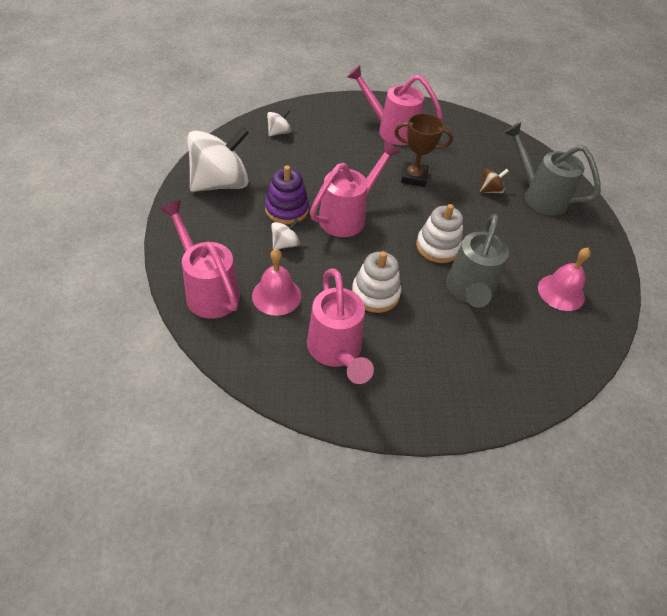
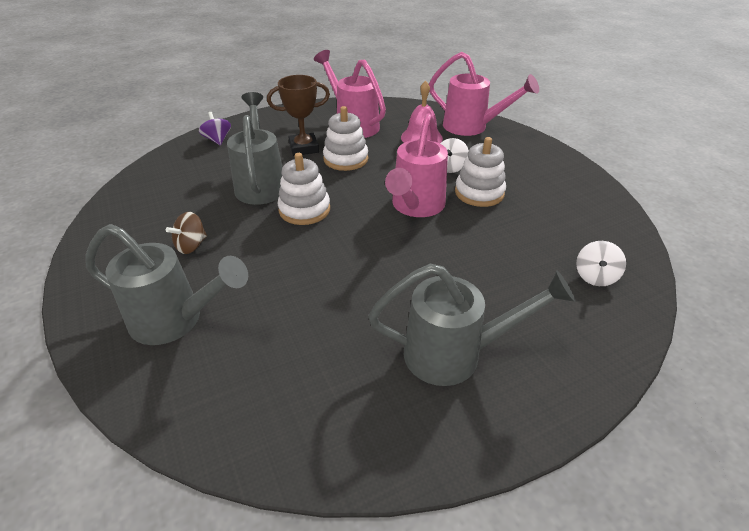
camera: 160 degrees right, 10 degrees down
(220, 183) = (567, 193): white spinning top -> none
(287, 209) = (479, 193): purple stacking toy -> white stacking toy
(391, 130) = (456, 354): pink watering can -> grey watering can
(414, 177) = (371, 280): brown trophy -> brown trophy (304, 148)
(490, 190) = (255, 301): brown spinning top -> brown spinning top (191, 245)
(508, 387) = (217, 140): none -> purple spinning top
(561, 292) = (162, 210): pink bell -> none

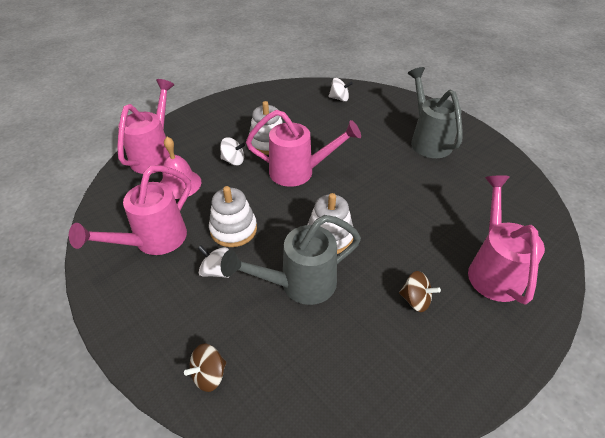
camera: 105 degrees left, 5 degrees up
(176, 321) = (493, 269): grey watering can -> pink watering can
(217, 140) = (209, 375): purple spinning top -> brown spinning top
(304, 148) = (216, 270): brown trophy -> white spinning top

